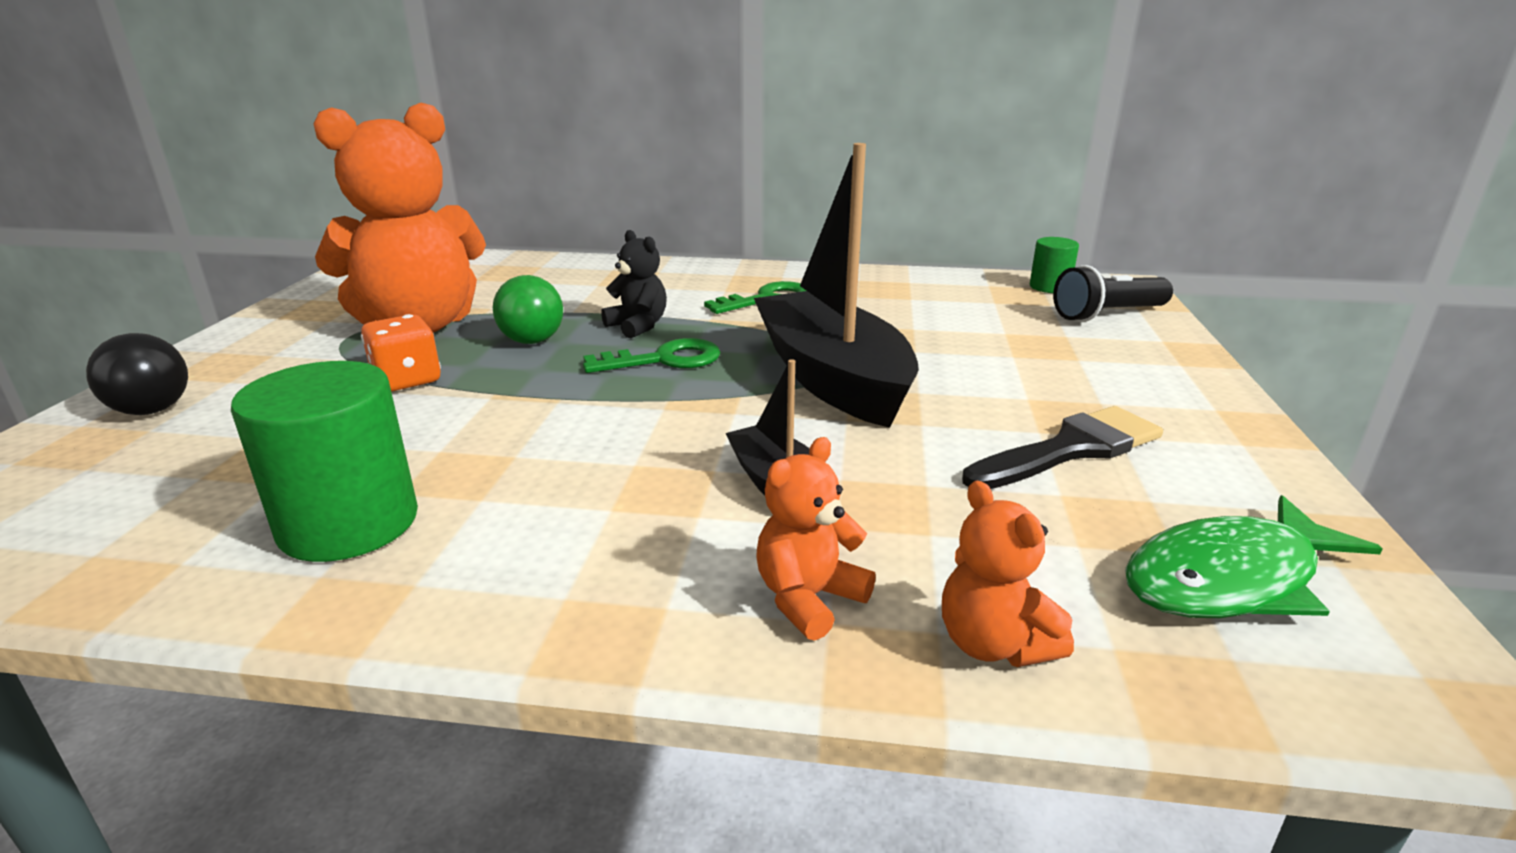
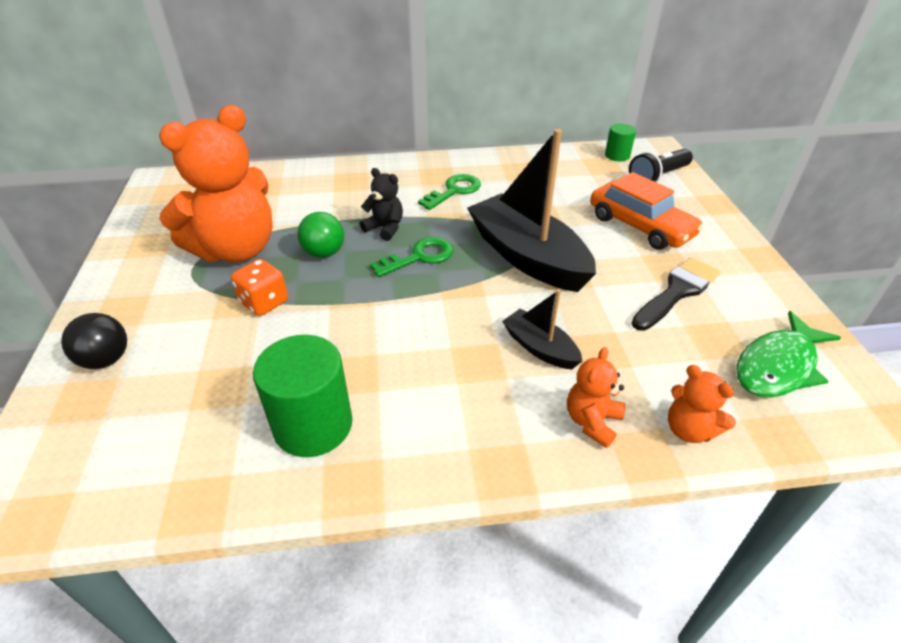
camera: 15 degrees left, 15 degrees up
(1046, 365) = (640, 226): none -> orange car

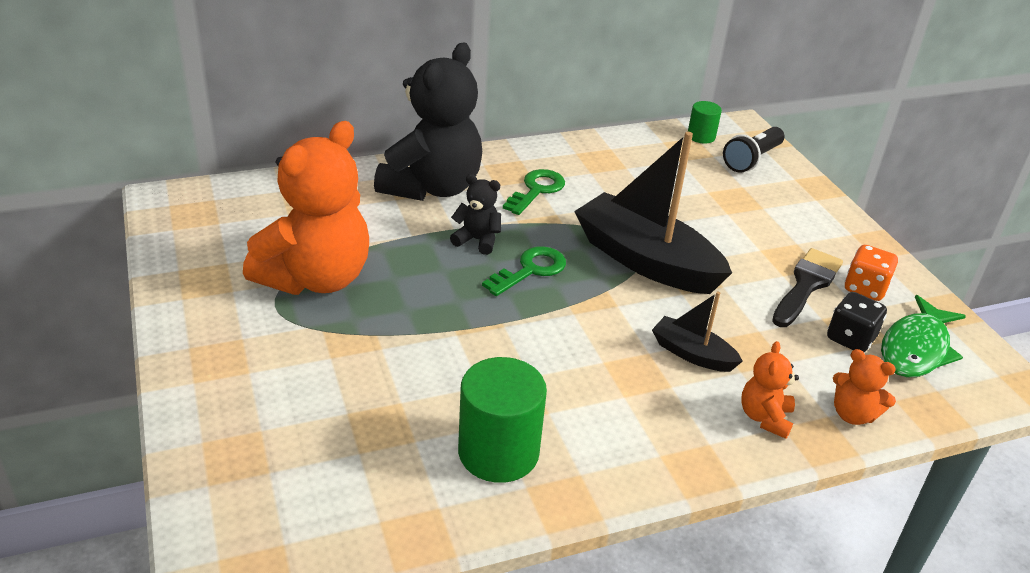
camera: 15 degrees left, 5 degrees down
(106, 360) = (235, 414): black ball -> none
(264, 302) = (381, 335): orange dice -> orange dice (865, 288)
(324, 253) = (421, 274): green ball -> none
(367, 184) = (432, 188): none -> black teddy bear
(640, 226) = (750, 218): orange car -> none
(708, 348) = (850, 338): none -> black dice

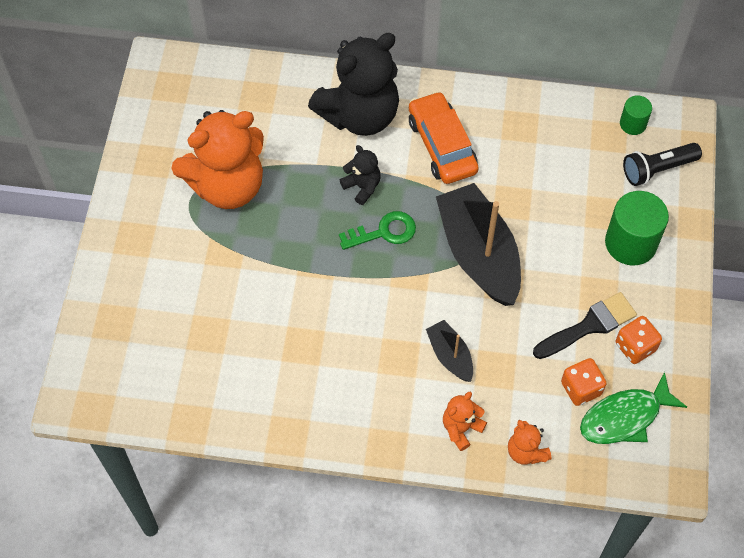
camera: 30 degrees right, 25 degrees up
(498, 452) = (269, 383): green cylinder -> green cylinder (630, 243)
(537, 190) = (442, 145): green key -> orange car
(850, 338) = (581, 388): black dice -> orange dice

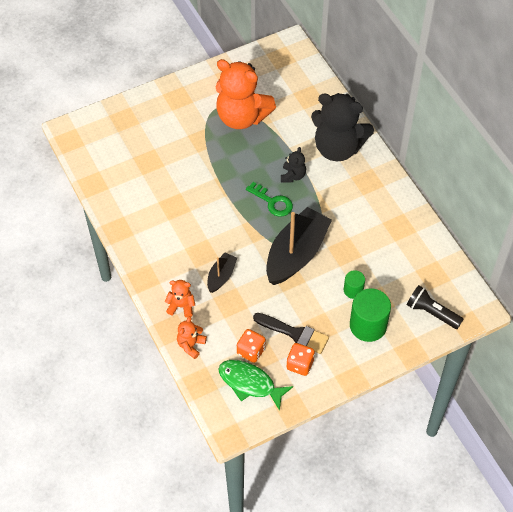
camera: 55 degrees right, 5 degrees down
(442, 145) = (352, 197): orange car -> none
(633, 124) = (452, 283): green cylinder -> green cylinder (353, 290)

